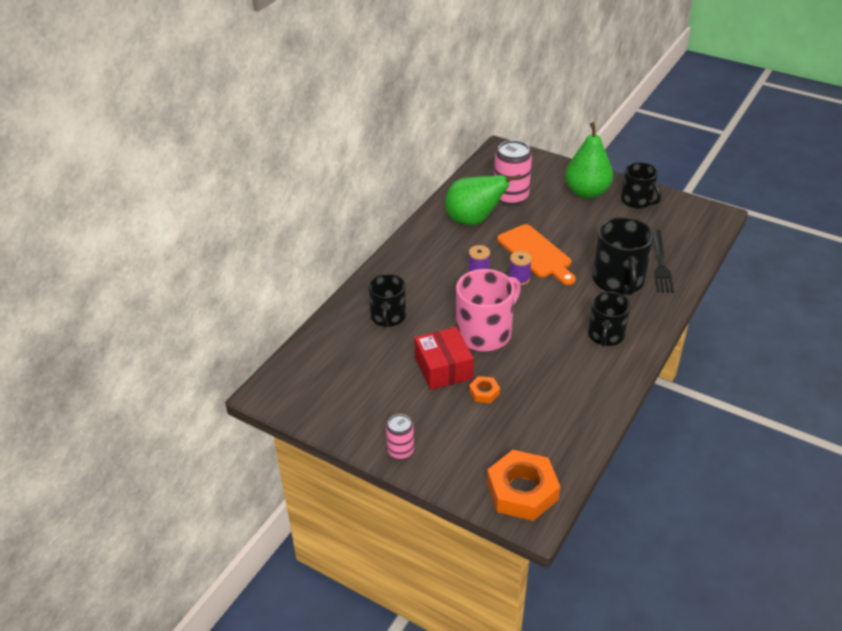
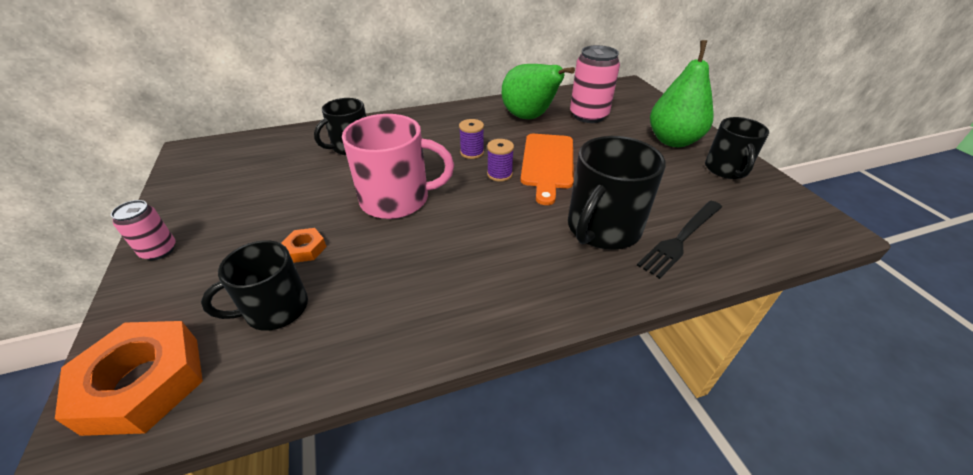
camera: 40 degrees right, 0 degrees up
(443, 368) = (315, 206): red box -> none
(605, 335) = (507, 273): black mug -> black mug (275, 309)

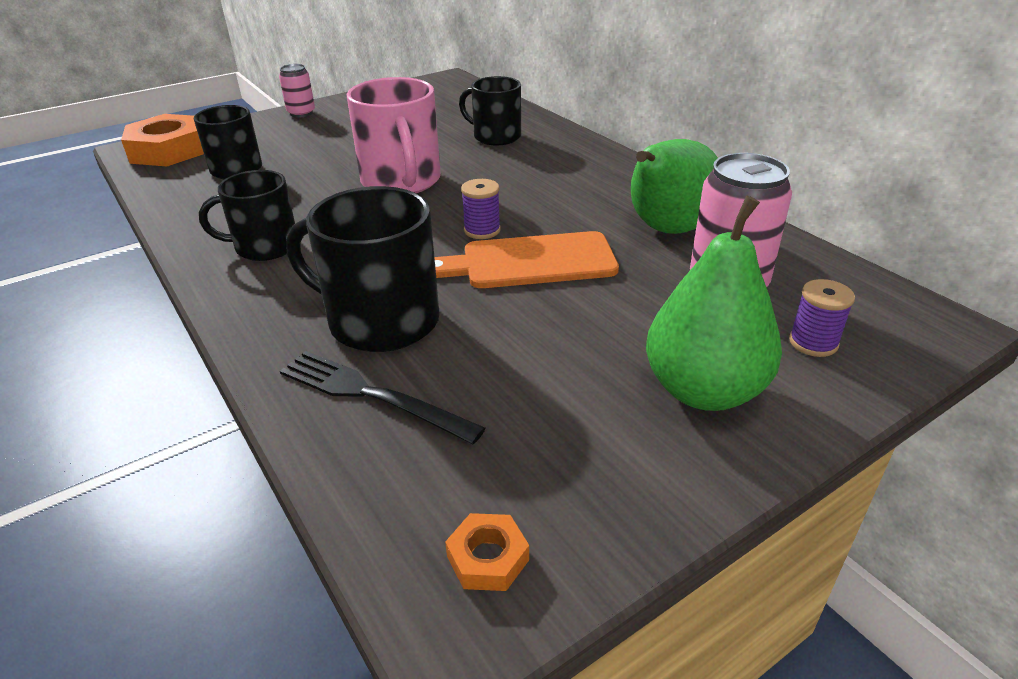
camera: 75 degrees right, 5 degrees down
(305, 249) = (311, 160): orange nut -> orange nut (487, 558)
(472, 153) = (526, 204): purple spool -> purple spool (813, 342)
(726, 169) = (626, 466): black mug -> black mug (265, 247)

